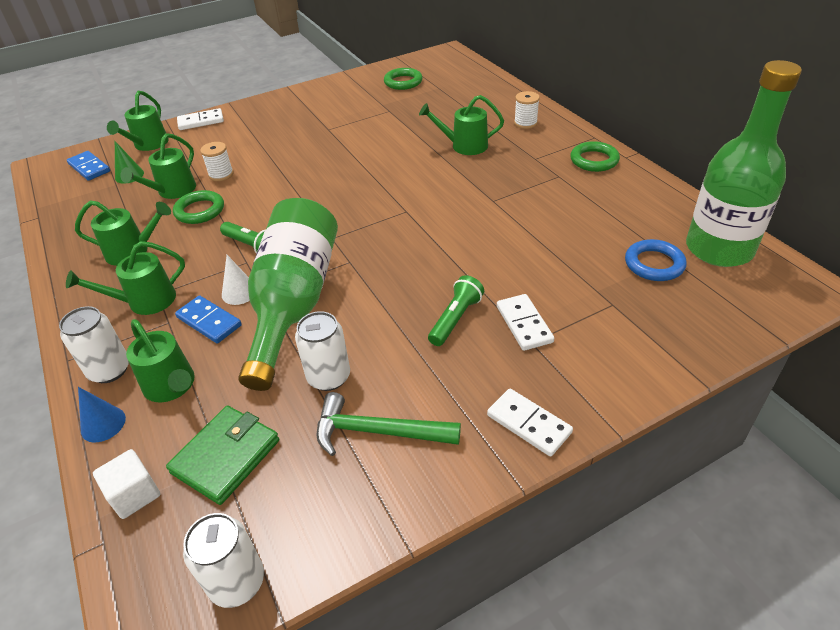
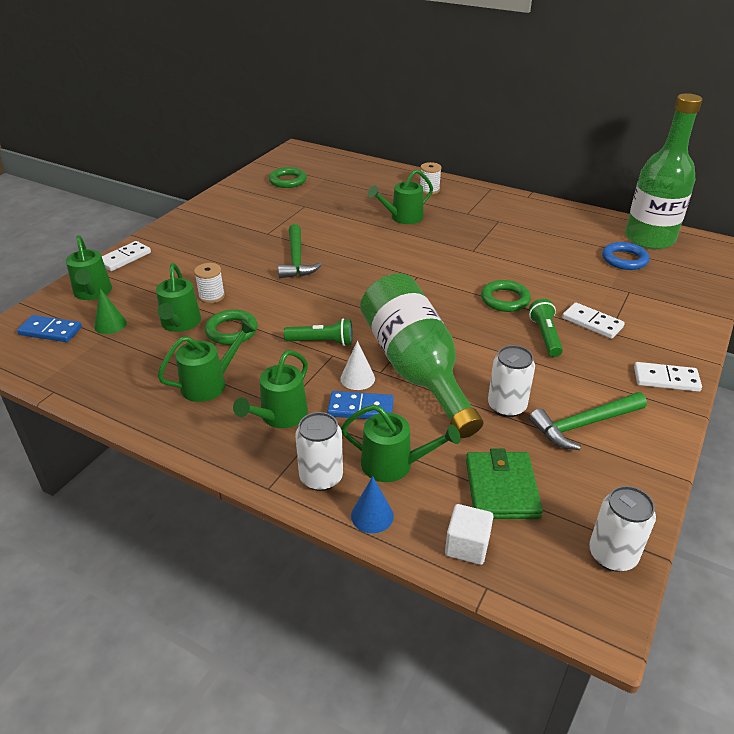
camera: 35 degrees left, 5 degrees down
(323, 161) = (296, 259): none -> green hammer
(594, 160) = (509, 204): green ring -> green ring (505, 299)

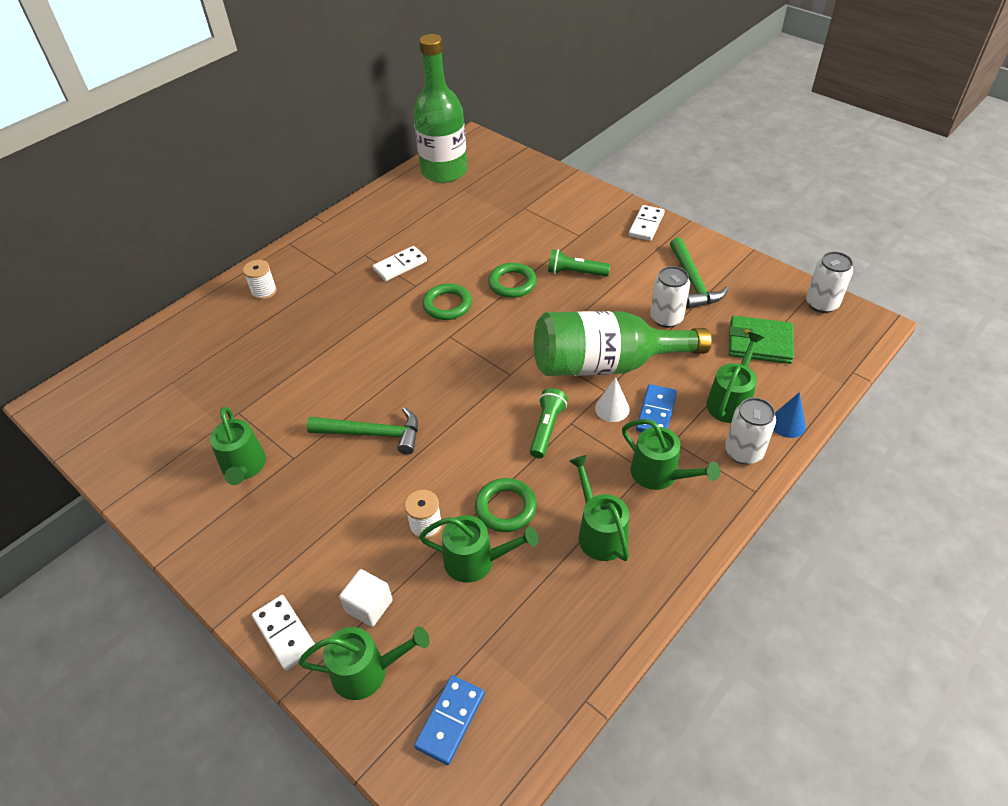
camera: 75 degrees left, 10 degrees up
(110, 324) = (455, 642): green cone -> none
(287, 181) = (152, 423): green ring -> green ring (447, 305)
(403, 217) = (319, 325): green watering can -> green watering can (244, 467)
(467, 546) = (816, 374): white cube -> white cube (369, 606)
(592, 323) = (564, 241): white domino -> white domino (400, 265)
(624, 259) = (472, 195): blue ring -> none

